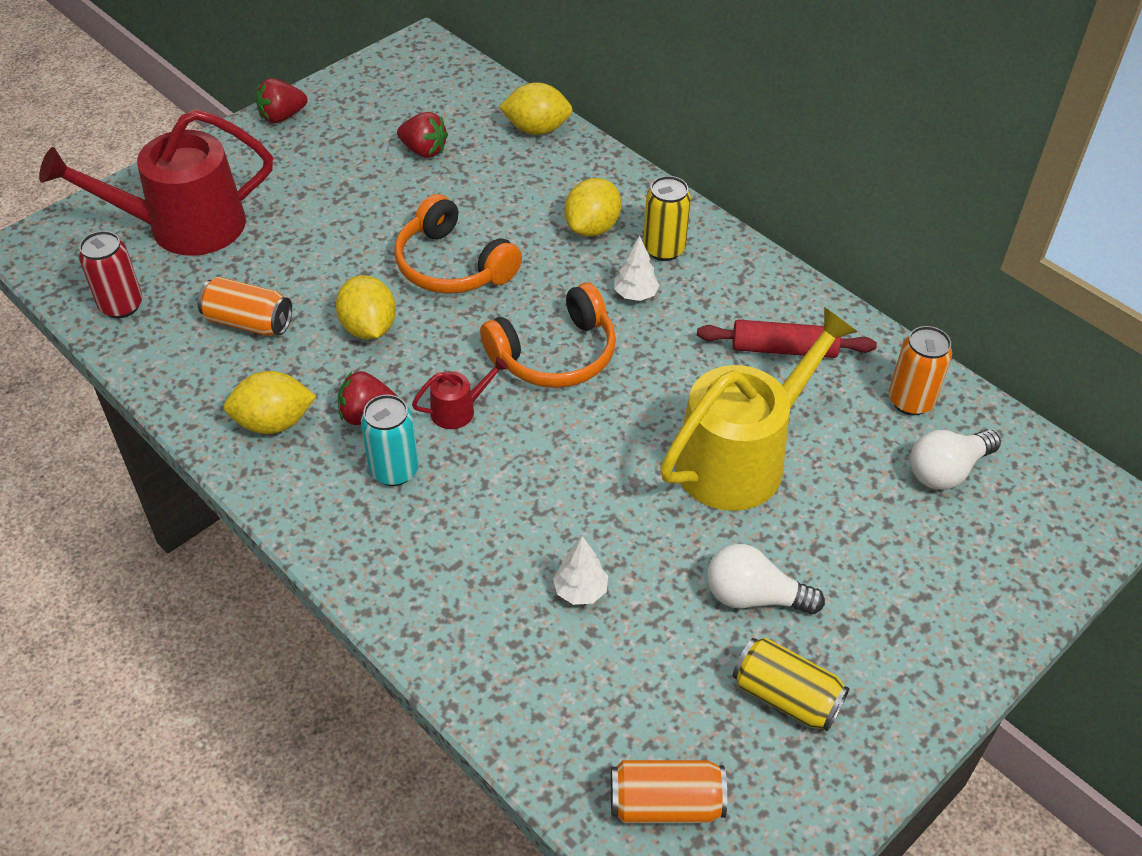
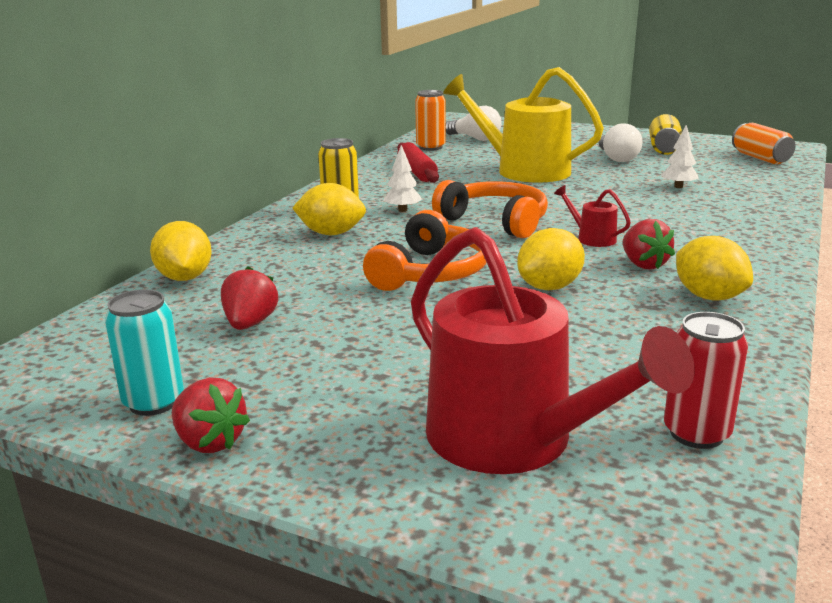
camera: 110 degrees left, 25 degrees down
(248, 322) = (615, 343): orange can -> none
(394, 470) = (678, 245): turquoise can -> turquoise can (154, 402)

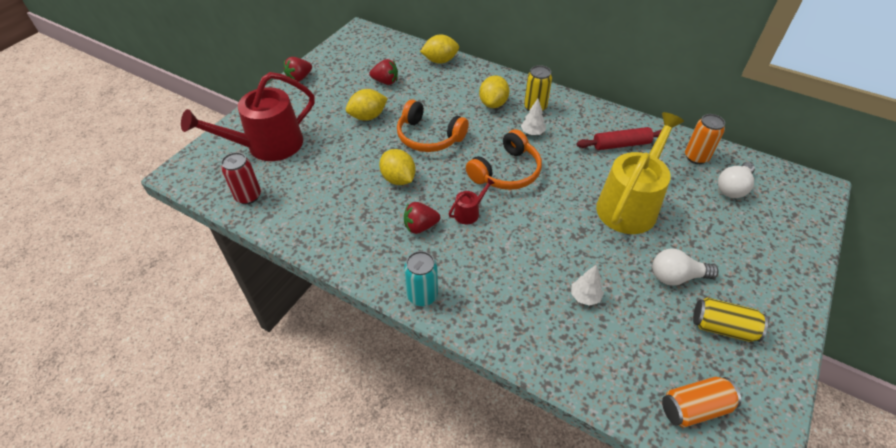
camera: 95 degrees right, 25 degrees up
(154, 402) = (330, 64): turquoise can -> turquoise can (422, 295)
(708, 296) = (368, 243): yellow lemon -> yellow lemon (368, 116)

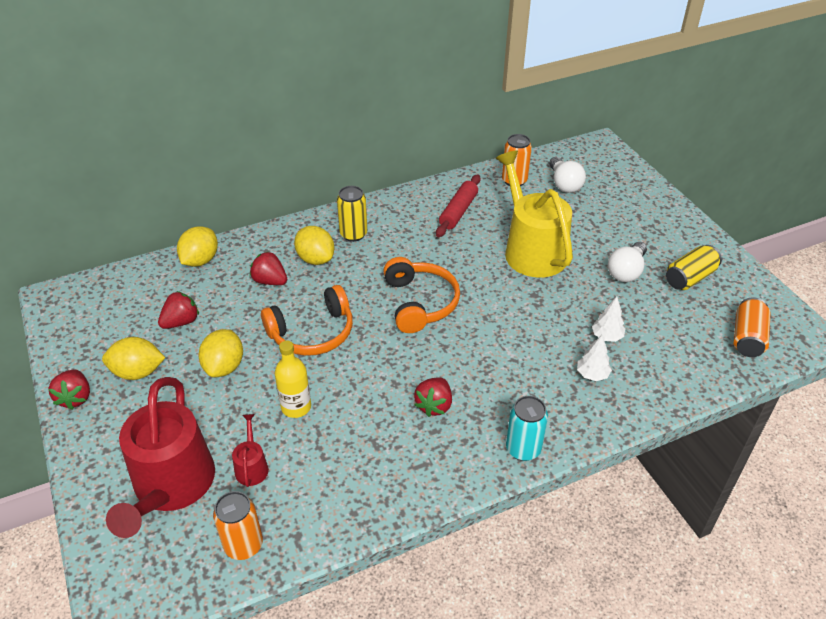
camera: 55 degrees left, 5 degrees down
(248, 196) = (243, 545): red can -> orange can
(363, 162) = (296, 407): none -> yellow bottle
(398, 179) = (351, 389): yellow lemon -> yellow lemon (138, 372)
(453, 96) = (270, 281): none -> red strawberry
(469, 212) = (448, 359): red watering can -> red watering can (252, 467)
(532, 133) = (386, 256): white tree -> white tree (592, 374)

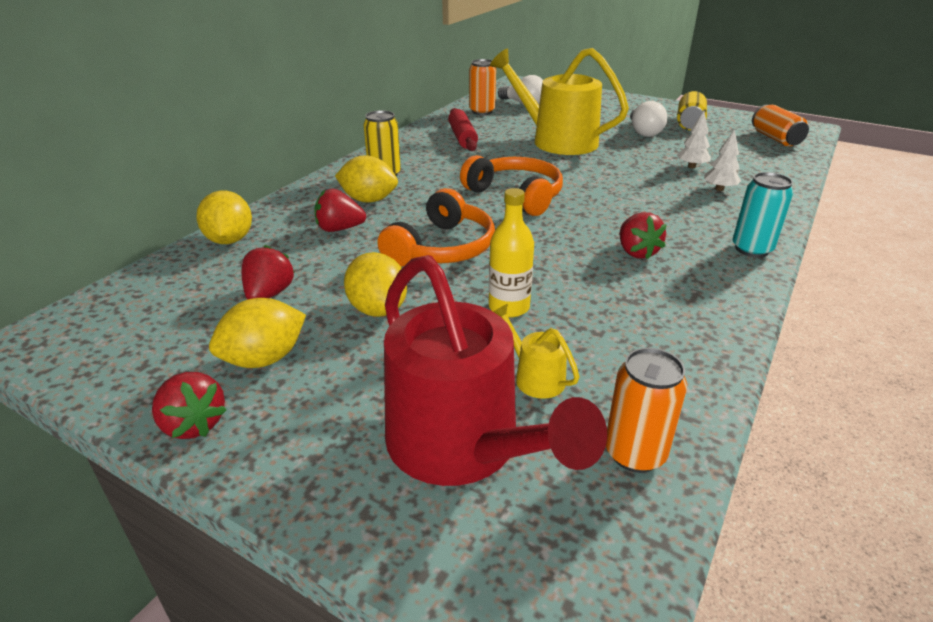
camera: 35 degrees left, 10 degrees down
(252, 467) = (535, 377): red watering can -> yellow watering can

